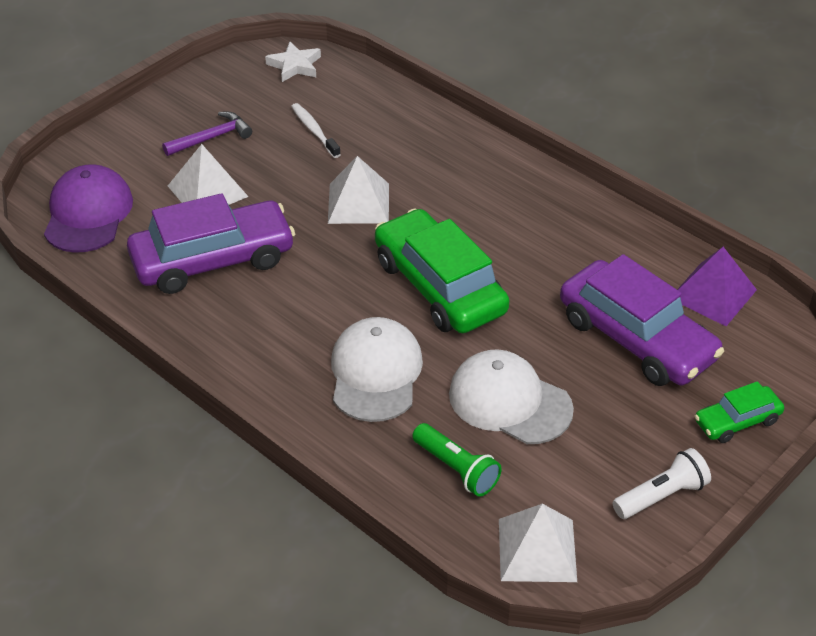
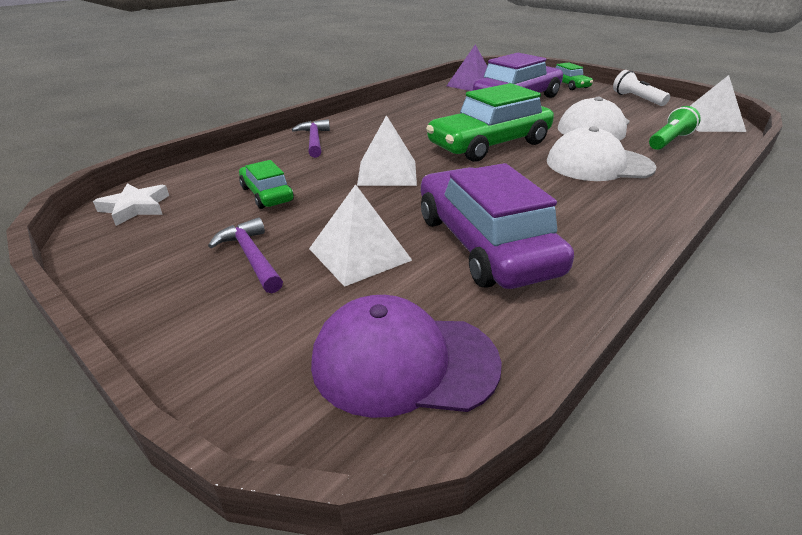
camera: 90 degrees left, 10 degrees down
(314, 131) = (267, 194): white toothbrush -> green car
(449, 146) = (314, 140): none -> purple hammer

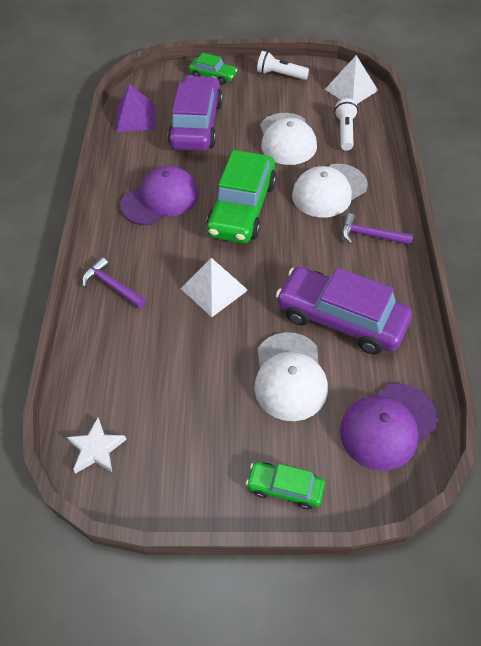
camera: 40 degrees left, 20 degrees up
(251, 257) = (236, 425): purple hammer -> purple hammer (370, 235)
(267, 194) = (166, 369): green car -> green car (285, 488)
(359, 254) = (289, 376): white pyramid -> white cap
(426, 119) = (160, 199): none -> purple cap
(669, 141) = (345, 131): green flashlight -> white flashlight

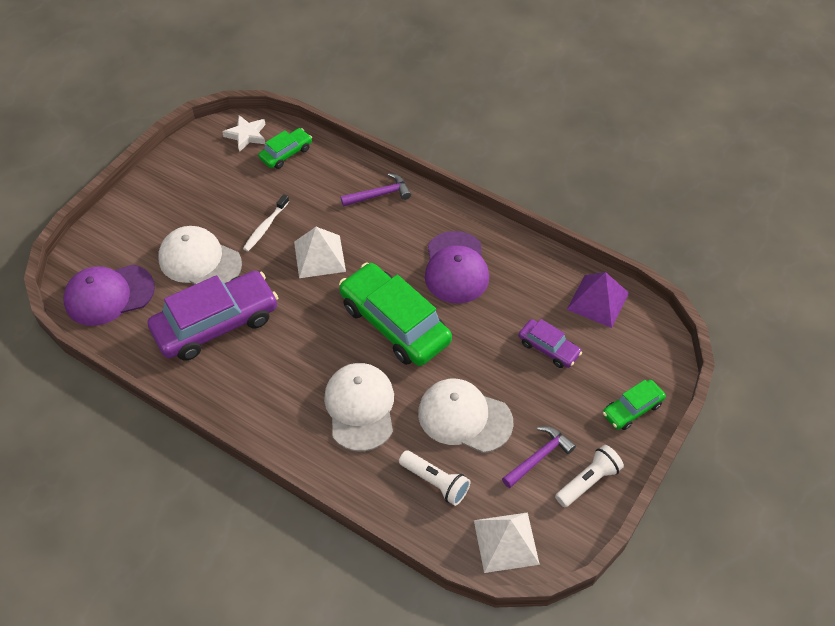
camera: 120 degrees right, 0 degrees up
(196, 124) = (548, 348): purple car -> purple car, size x0.50
(211, 349) = (265, 227): none -> white toothbrush
(285, 488) = (128, 214): green car -> green car (286, 153)
(370, 235) = (278, 404): purple hammer -> purple hammer (539, 457)
(388, 426) = (109, 295): purple cap -> purple cap turned 105 degrees counterclockwise

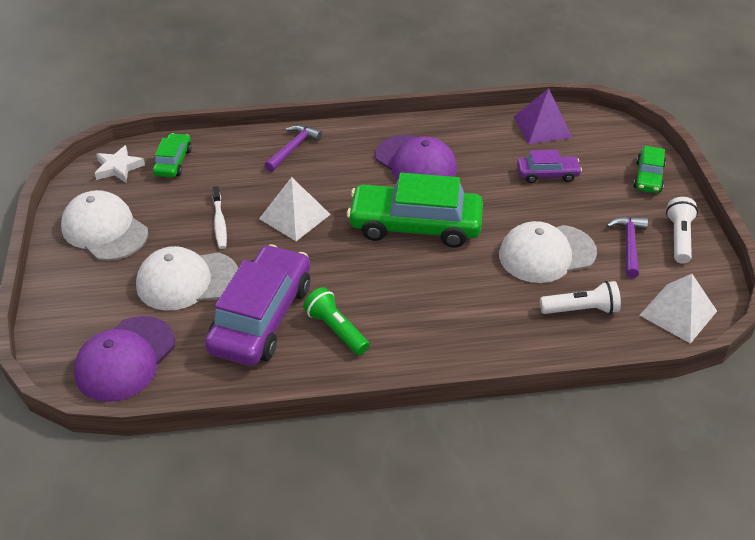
camera: 40 degrees left, 10 degrees down
(251, 369) = (336, 330): none -> green flashlight
(360, 407) = (461, 298): white cap -> white cap (104, 230)

